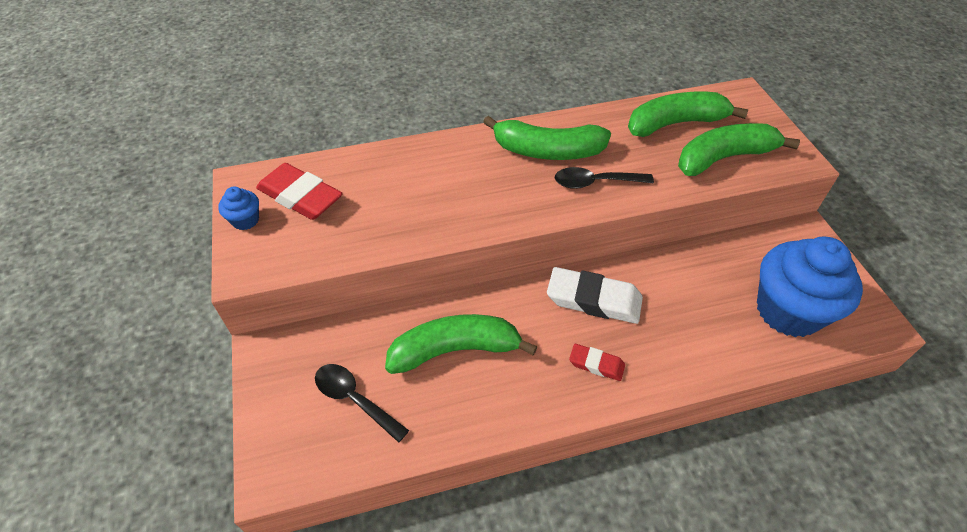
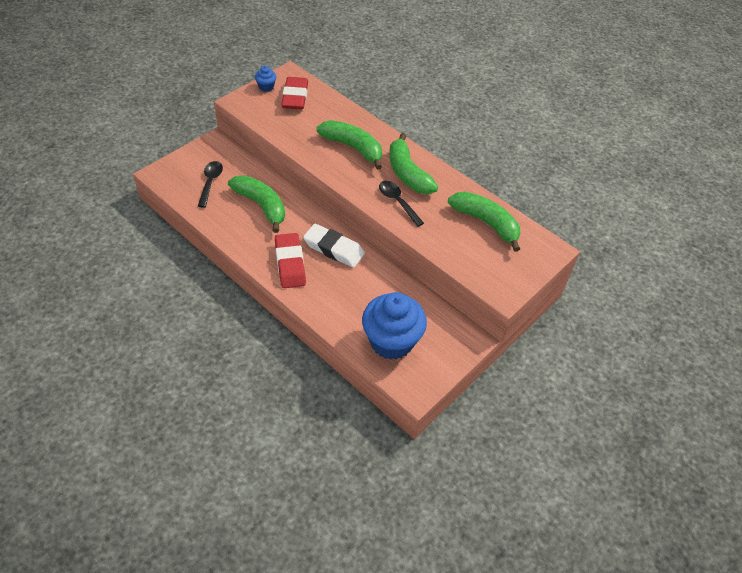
camera: 55 degrees right, 0 degrees up
(593, 300) = (333, 249): white eraser -> white eraser turned 45 degrees counterclockwise
(596, 364) = (290, 263): red eraser -> red eraser, size x1.85
(724, 158) = (472, 255): green banana -> green banana (353, 148)

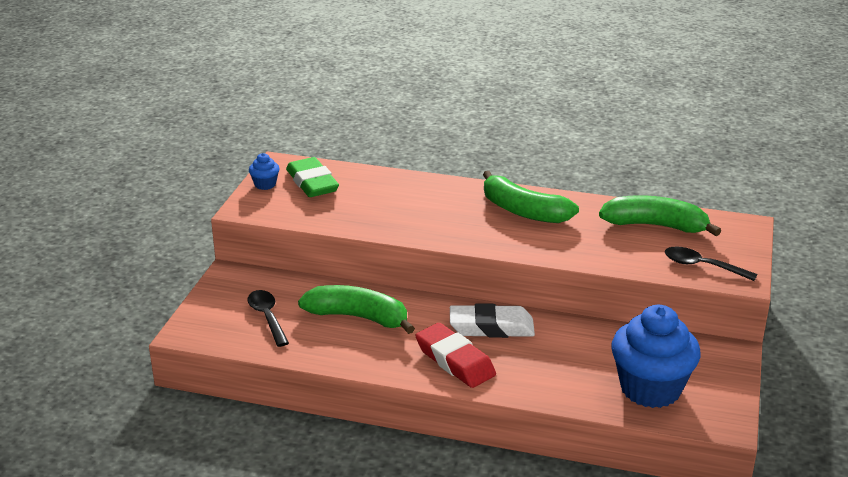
camera: 25 degrees left, 20 degrees down
(295, 97) = (312, 183): red eraser -> green eraser
(353, 148) = (435, 208): green banana -> none
(397, 202) = (541, 240): black spoon -> black spoon (702, 266)

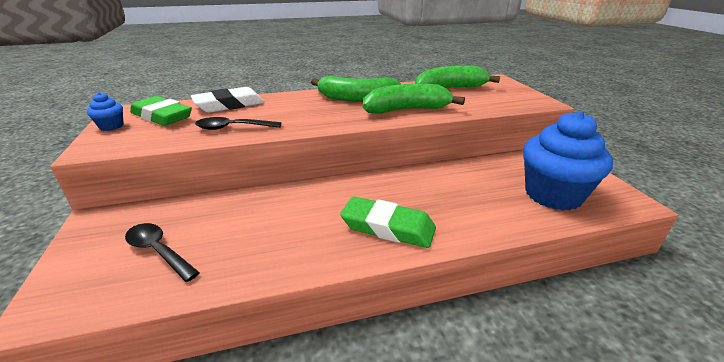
camera: 30 degrees left, 0 degrees up
(358, 317) = (264, 218): green banana -> green banana (407, 110)
(455, 361) = (388, 227): red eraser -> green eraser
(491, 327) = (389, 188): white eraser -> white eraser (229, 105)
(702, 266) = (509, 101): black spoon -> black spoon (233, 128)

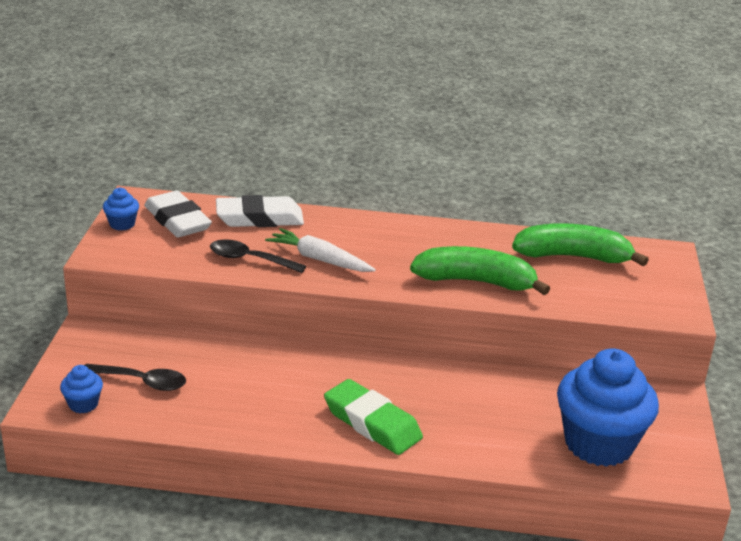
camera: 20 degrees right, 0 degrees up
(93, 294) = (83, 404): none -> blue cupcake
(158, 251) = (142, 382): black spoon -> black spoon turned 135 degrees clockwise
(162, 116) = (177, 221): green eraser -> white eraser
(288, 118) = (319, 259): none -> white carrot
(356, 99) = (424, 245): green banana -> none

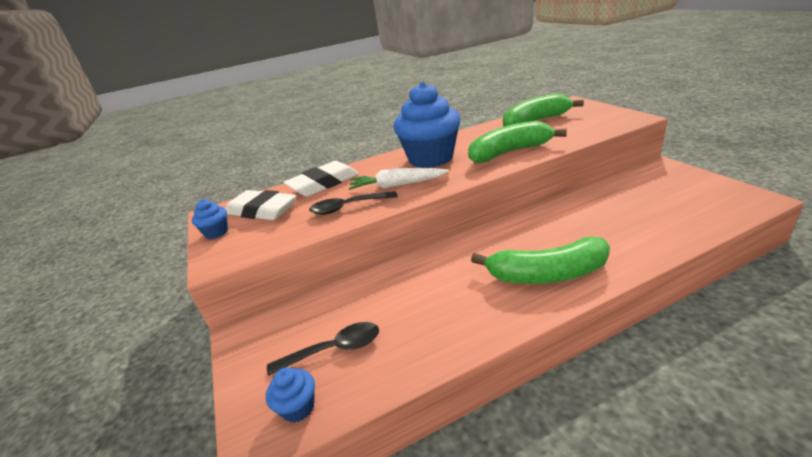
camera: 25 degrees left, 0 degrees up
(372, 423) = (546, 274): green eraser -> green banana
(598, 444) = (682, 208): blue cupcake -> blue cupcake (430, 158)

